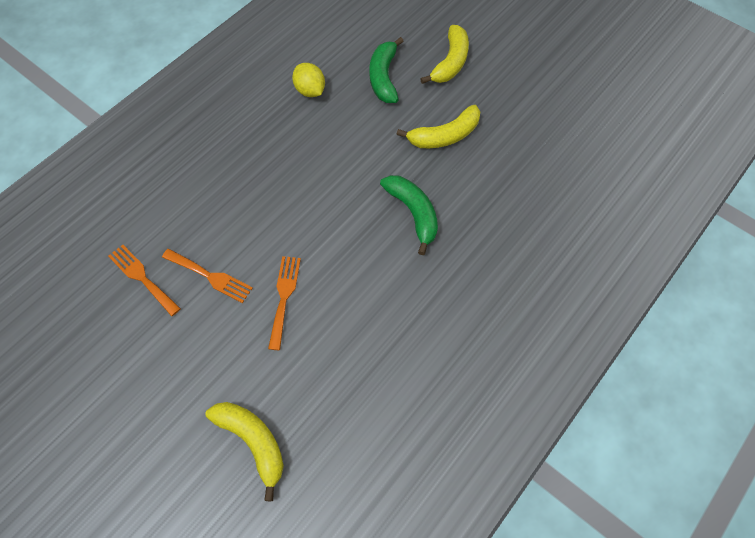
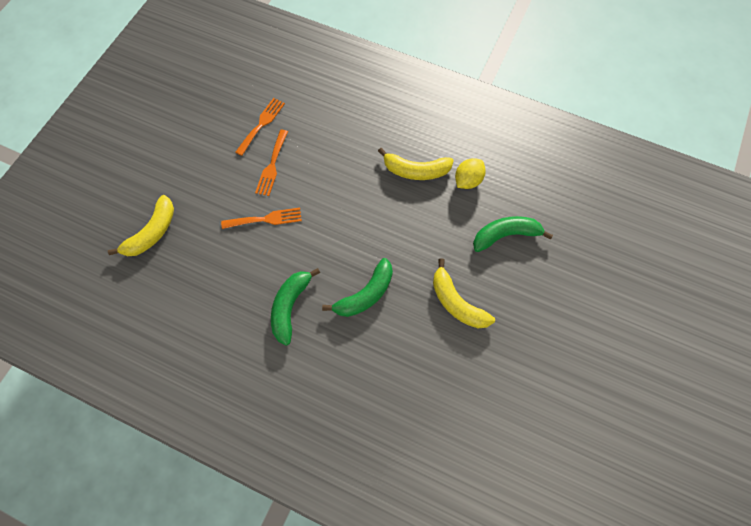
camera: 75 degrees right, 5 degrees up
(407, 291) = (290, 307): none -> green banana
(450, 62) = (547, 289): yellow banana -> yellow banana (416, 171)

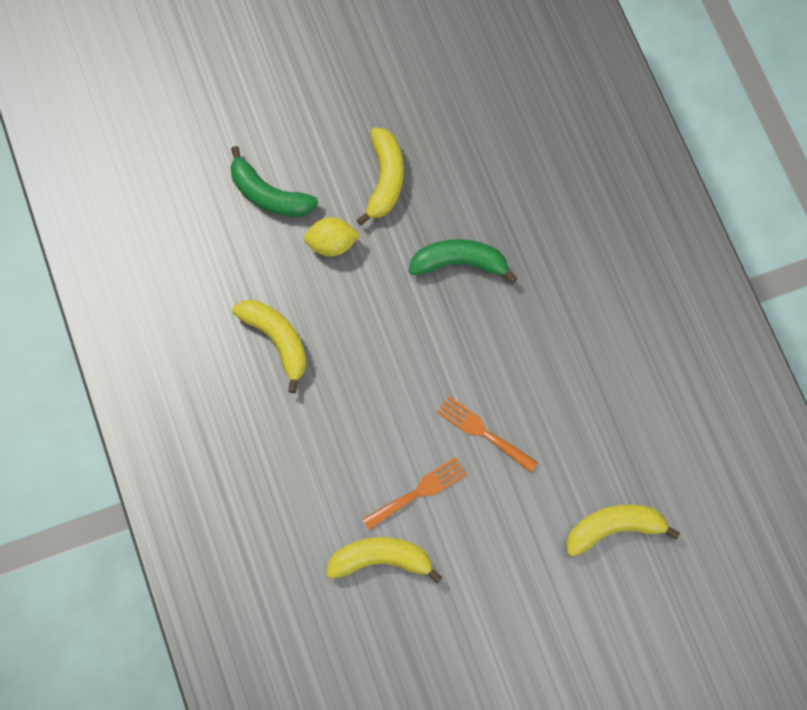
camera: 135 degrees left, 5 degrees up
(261, 124) = (381, 560): orange fork -> yellow banana
(290, 307) = (541, 316): green banana -> none
(468, 180) = (238, 280): yellow lemon -> yellow lemon (332, 244)

